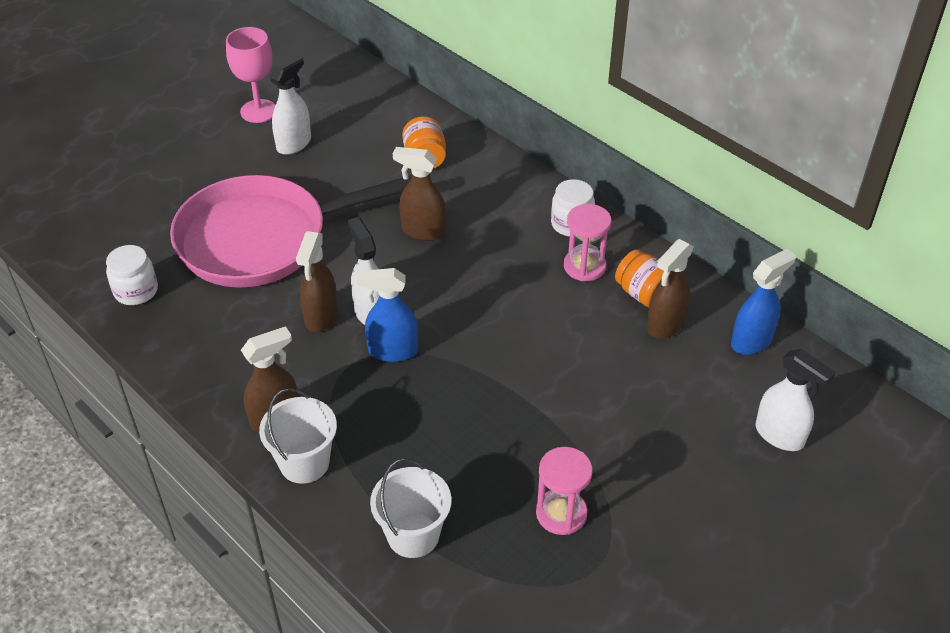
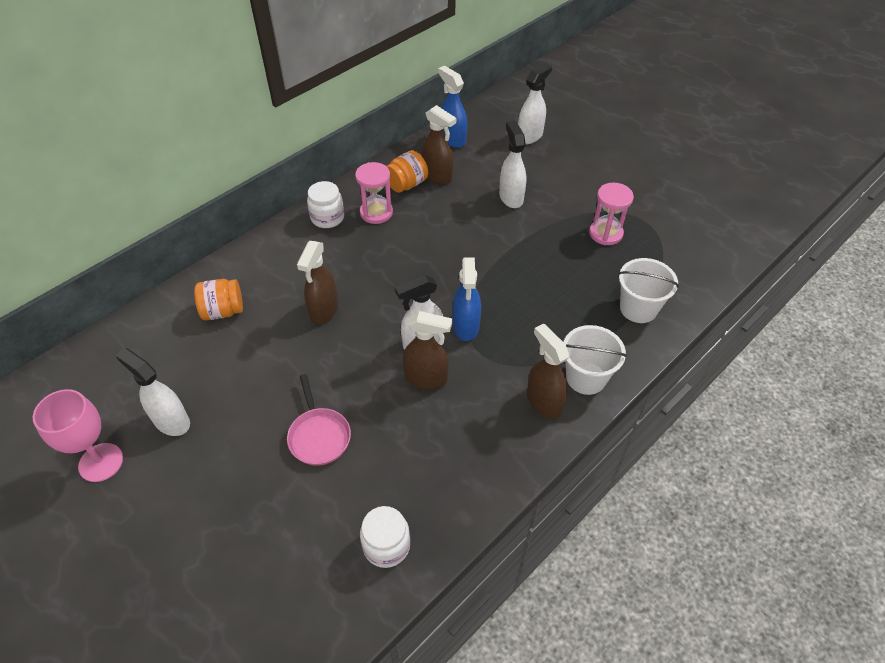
camera: 90 degrees left, 5 degrees up
(262, 239) = (319, 436): pink pan -> pink pan, size x0.42
(629, 404) = (511, 197): none -> white spray bottle

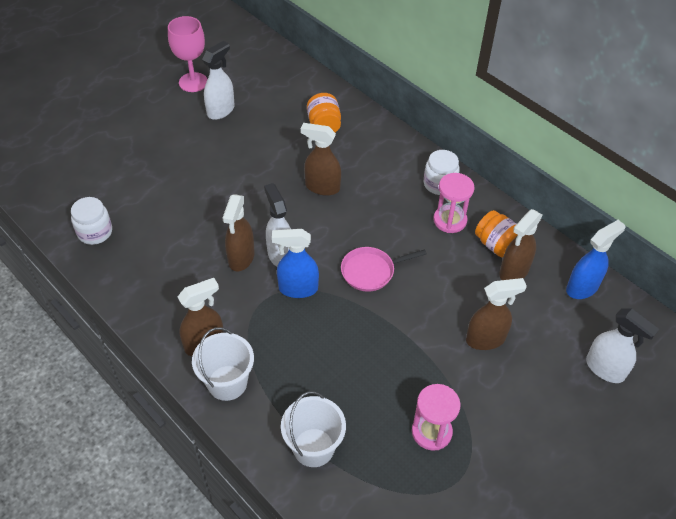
camera: 90 degrees right, 0 degrees up
(319, 436) = (195, 190): pink pan -> pink pan (371, 271)
(511, 197) = (486, 339): white spray bottle -> brown spray bottle

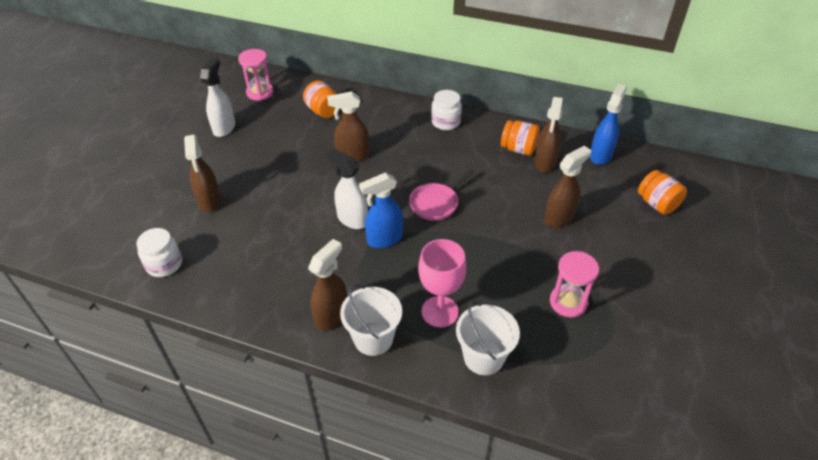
camera: 25 degrees left, 5 degrees down
(193, 82) = (184, 114): pink goblet -> pink goblet (440, 311)
(241, 258) = (318, 234): brown spray bottle -> brown spray bottle (209, 201)
(450, 220) = (471, 144): pink hourglass -> pink hourglass (260, 92)
(605, 369) = (657, 204): white spray bottle -> orange jar

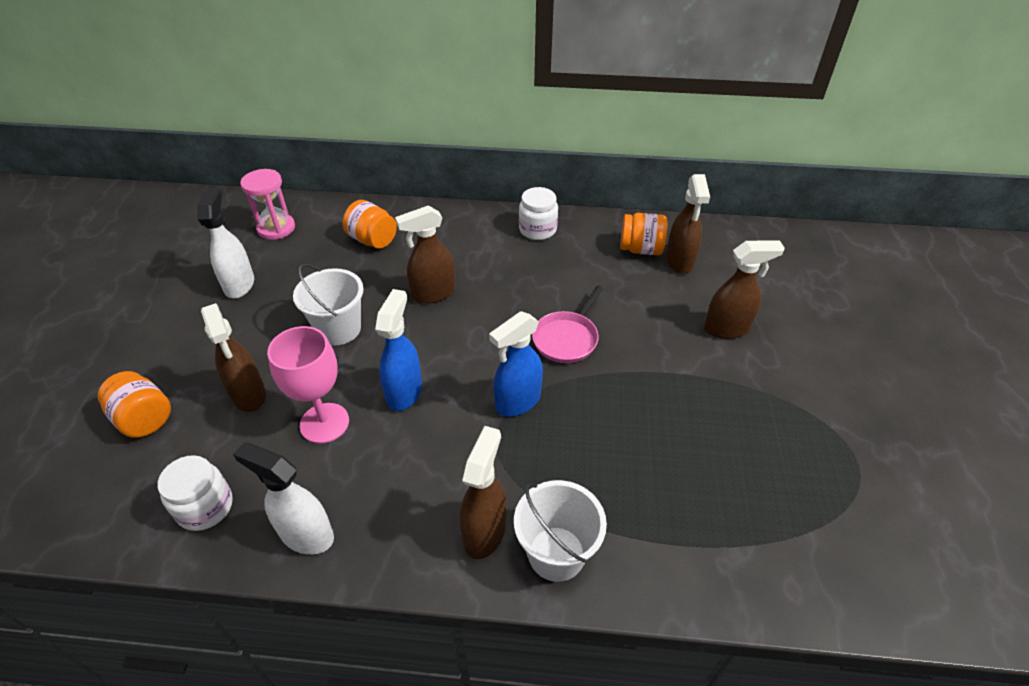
camera: 15 degrees left, 0 degrees up
(352, 219) = (463, 382): white spray bottle -> white spray bottle (306, 534)
(440, 311) = (631, 491): pink goblet -> pink goblet (324, 423)
(483, 357) = (716, 545): white bucket -> white bucket (339, 329)
(559, 218) = (727, 329): brown spray bottle -> brown spray bottle turned 45 degrees clockwise
(568, 302) = (787, 440): pink hourglass -> none
(600, 155) = (740, 241): blue spray bottle -> blue spray bottle (404, 392)
(657, 204) = (831, 290): orange jar -> orange jar (144, 419)

